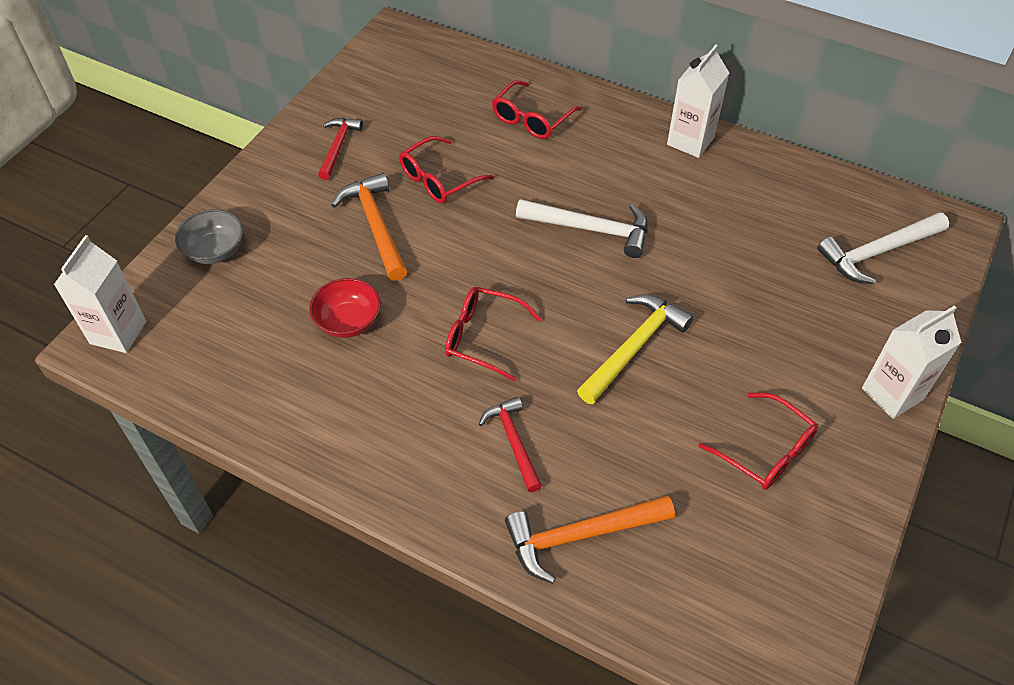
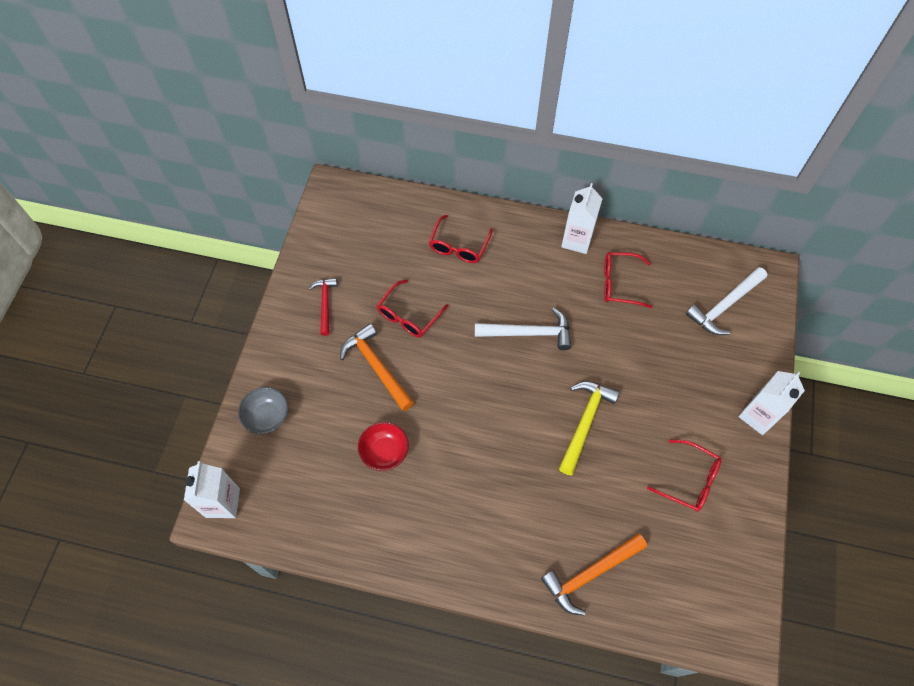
camera: 15 degrees left, 10 degrees up
(483, 337) = (481, 440): red glasses -> red glasses (619, 283)
(513, 441) = (527, 516): red hammer -> none

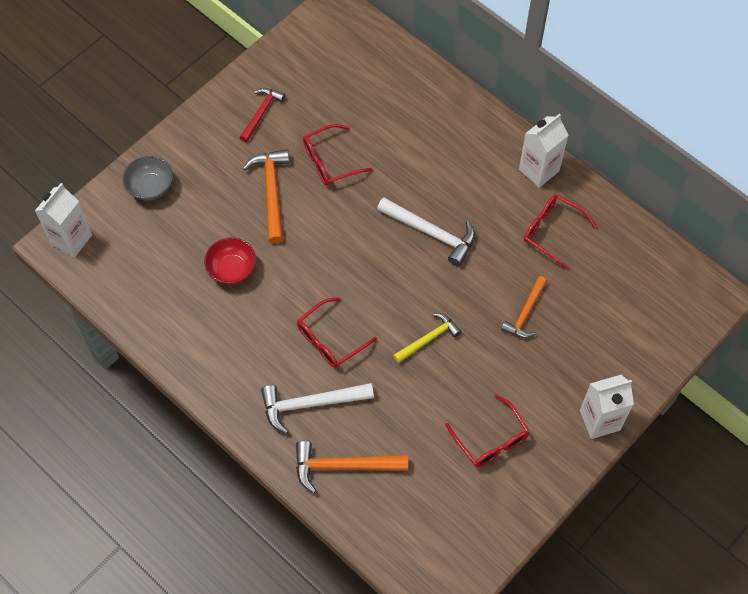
camera: 30 degrees right, 0 degrees up
(459, 246) = (419, 120): red glasses -> red glasses (330, 339)
(585, 422) = (428, 339): yellow hammer -> yellow hammer, size x0.66
(644, 359) = (525, 313): none -> orange hammer
(724, 306) = (643, 305): white hammer -> white hammer (310, 404)

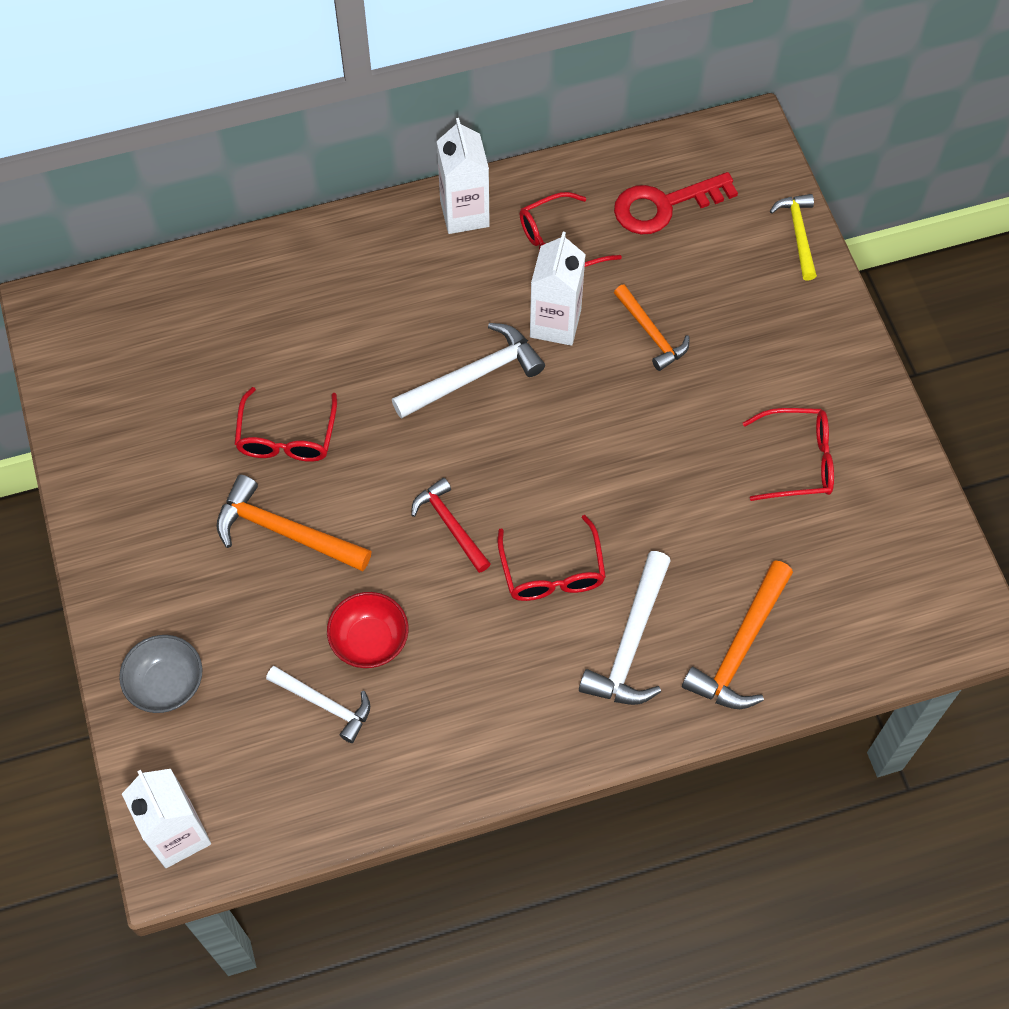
camera: 60 degrees left, 0 degrees up
(182, 267) = (325, 704): none -> white hammer
(261, 113) = (150, 482): red hammer -> red hammer (450, 525)
(428, 339) = (621, 457): yellow hammer -> yellow hammer (798, 234)
(600, 420) = (837, 333): white carton -> white carton (555, 323)
(623, 274) = (664, 206): none -> red key

